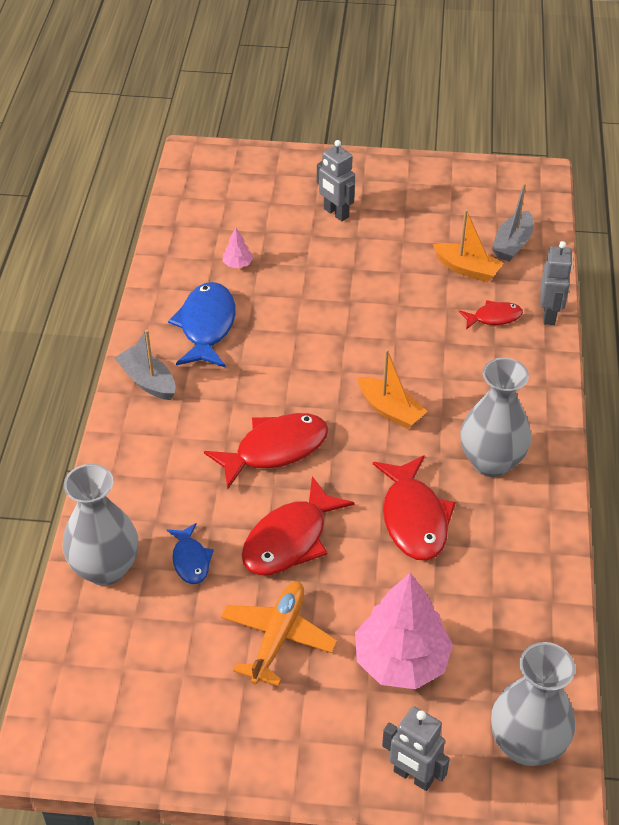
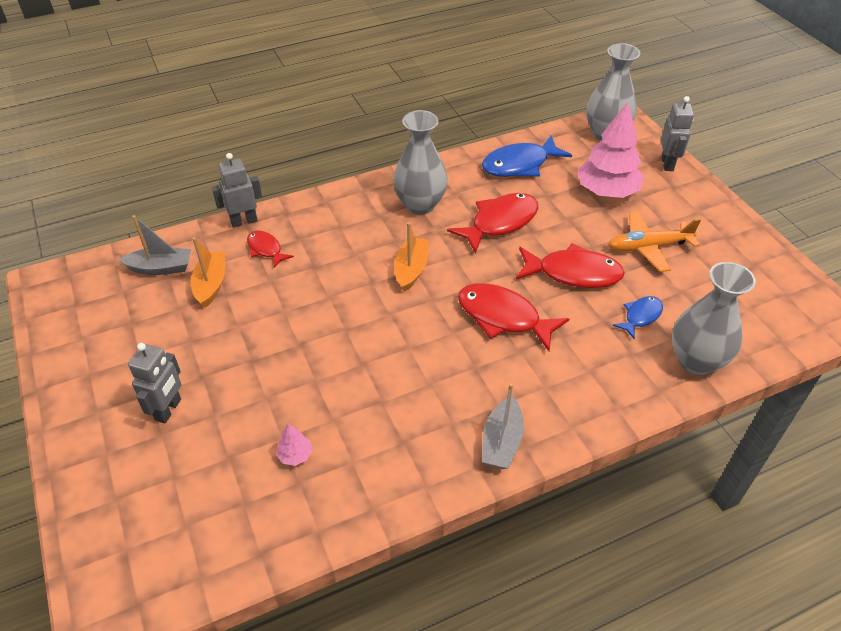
camera: 120 degrees left, 0 degrees up
(206, 326) = (400, 434): blue fish -> blue fish (520, 165)

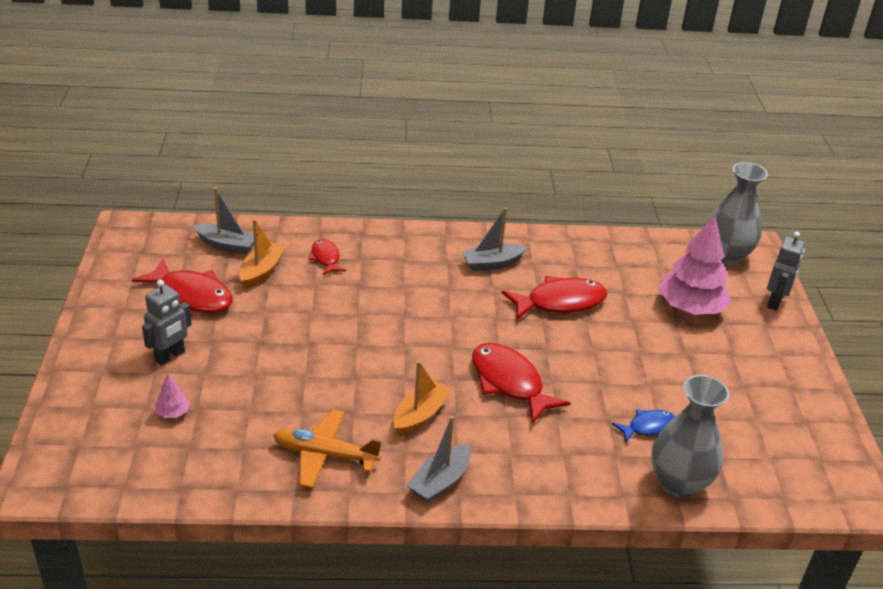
camera: 20 degrees right, 10 degrees down
(244, 221) = (320, 229): grey robot -> none
(295, 455) = (253, 427): pink tree -> pink tree (173, 413)
(411, 270) = (447, 316): orange boat -> orange boat (420, 415)
(420, 204) = (492, 264): grey vase -> grey boat
(520, 165) = (615, 258): blue fish -> none
(573, 273) = (604, 368): red fish -> red fish (192, 295)
(648, 247) = (699, 370): orange plane -> orange plane (324, 455)

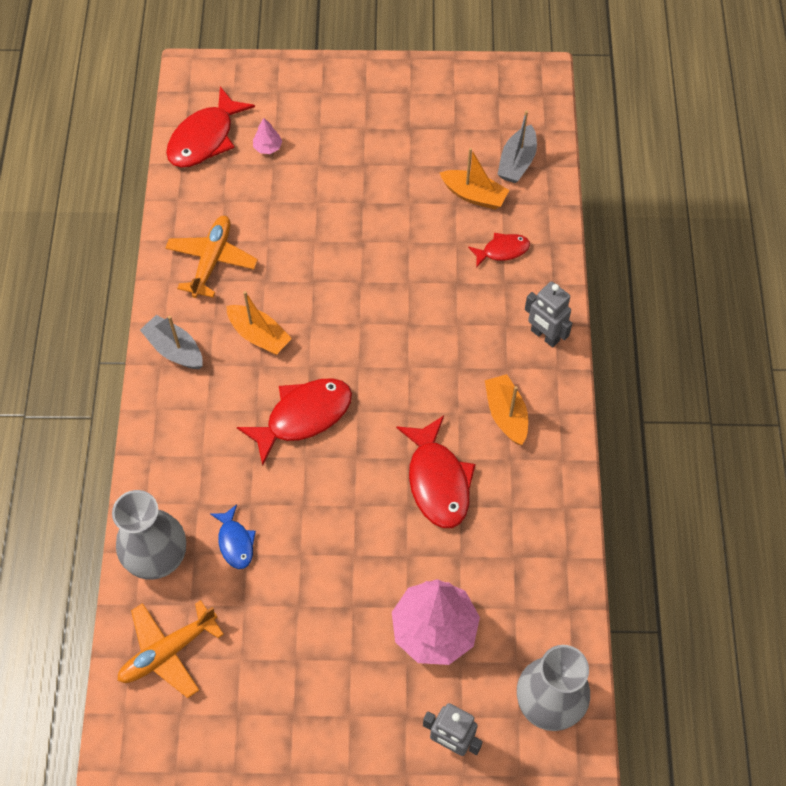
camera: 95 degrees right, 25 degrees up
(170, 356) = (341, 136): grey robot -> grey robot (544, 336)
(192, 295) = (431, 142): red fish -> red fish (205, 138)
(492, 264) = (506, 414): grey boat -> orange boat
(768, 470) = (168, 652): none -> orange plane

